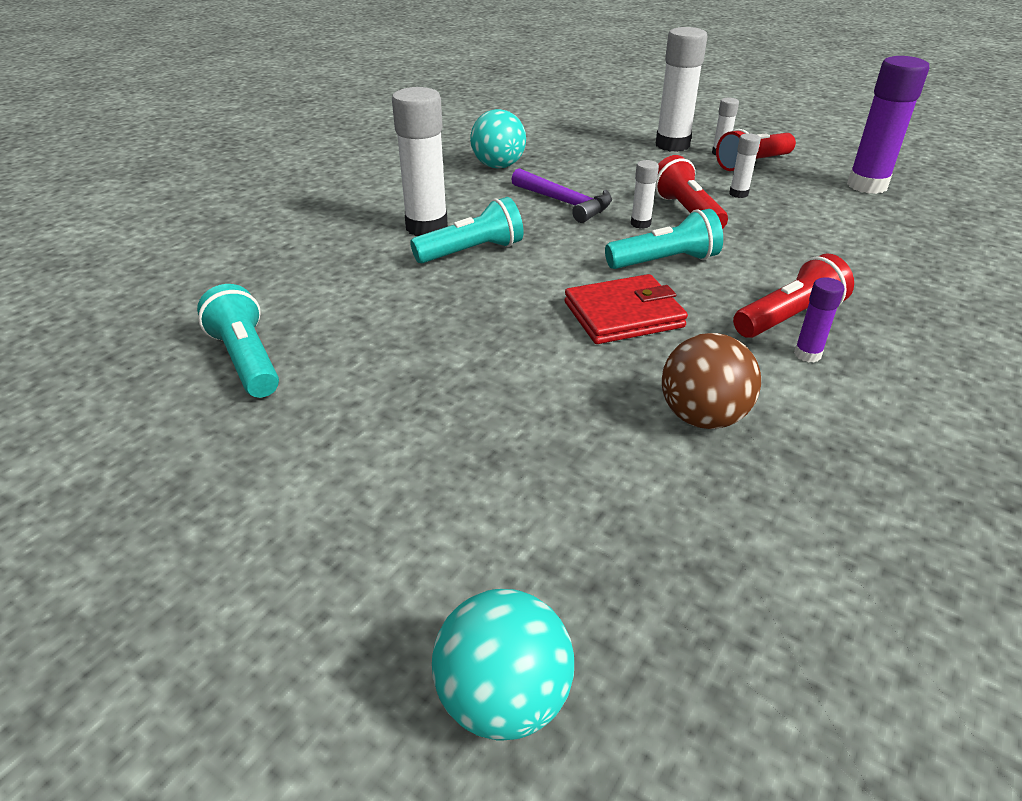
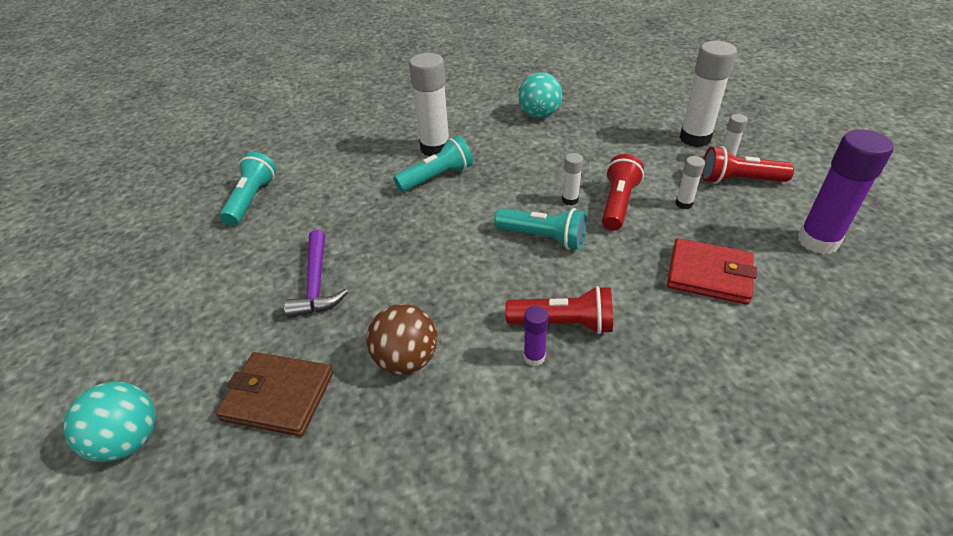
camera: 40 degrees right, 5 degrees up
(472, 252) = (437, 177): turquoise flashlight -> turquoise flashlight turned 45 degrees counterclockwise
(564, 203) = (542, 162): purple hammer -> purple hammer (316, 283)
(623, 315) = (461, 265): red wallet -> red wallet (709, 274)
(623, 527) = (278, 396): none -> brown wallet

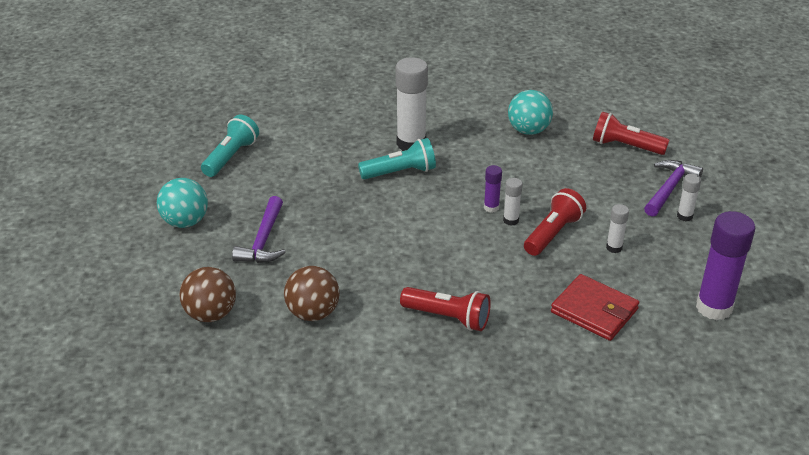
camera: 15 degrees right, 5 degrees down
(129, 440) = (101, 316): turquoise ball -> turquoise ball (185, 222)
(278, 396) = (211, 314): brown wallet -> brown ball
(534, 357) = (411, 335): purple glue stick -> purple glue stick (491, 207)
(543, 238) = (468, 247): turquoise flashlight -> none
(695, 138) = (669, 189): white glue stick -> purple hammer
(739, 180) = (682, 238): red flashlight -> red flashlight (625, 146)

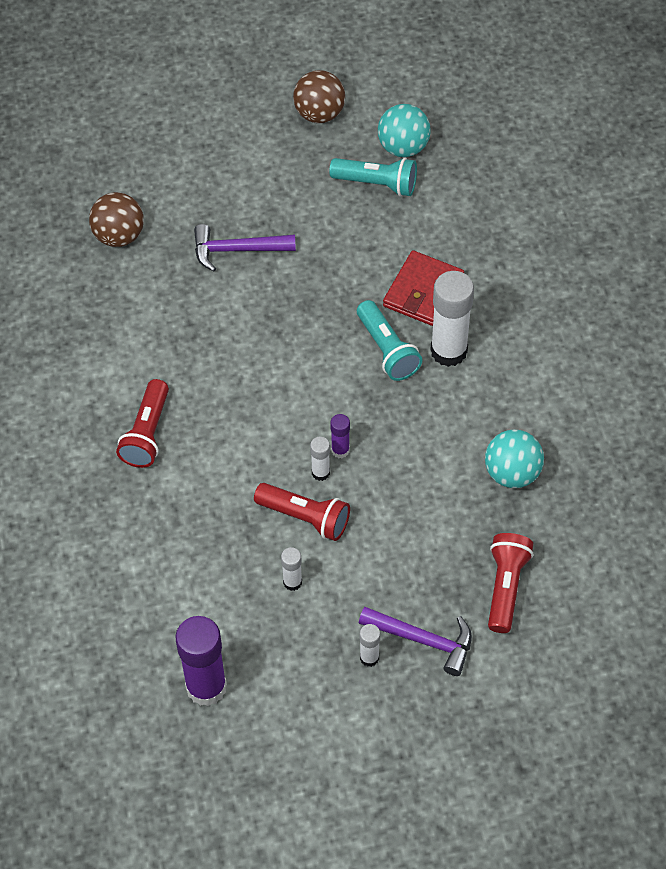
camera: 80 degrees right, 20 degrees up
(185, 222) = (253, 176): turquoise ball -> turquoise ball (403, 147)
(313, 313) = (134, 317): brown ball -> brown ball (319, 114)
(594, 311) = (180, 567): red wallet -> red wallet (423, 291)

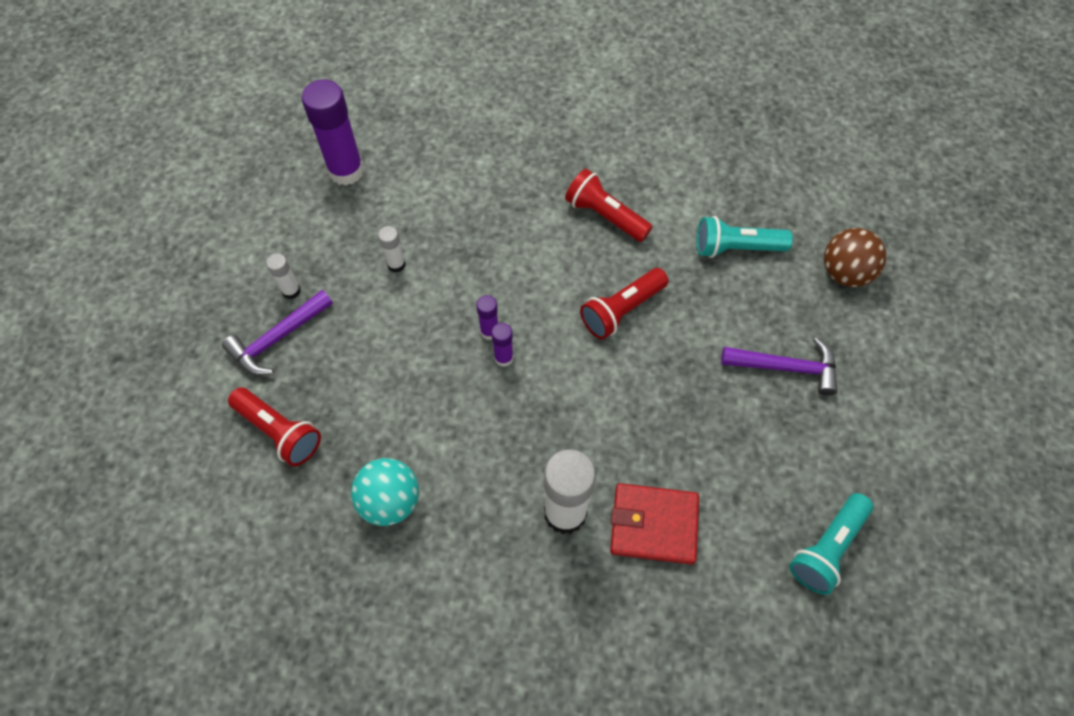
camera: 115 degrees right, 5 degrees up
(237, 250) = (785, 367): purple hammer -> purple hammer turned 75 degrees clockwise
(305, 517) = (451, 300): red flashlight -> red flashlight (622, 310)
(319, 114) = (958, 533): brown ball -> none
(320, 473) = (489, 331): white glue stick -> purple glue stick
(387, 350) = (596, 453): turquoise flashlight -> turquoise flashlight (736, 248)
(403, 147) = (874, 606): turquoise ball -> none
(423, 291) = (653, 525): red wallet -> red wallet turned 45 degrees counterclockwise

